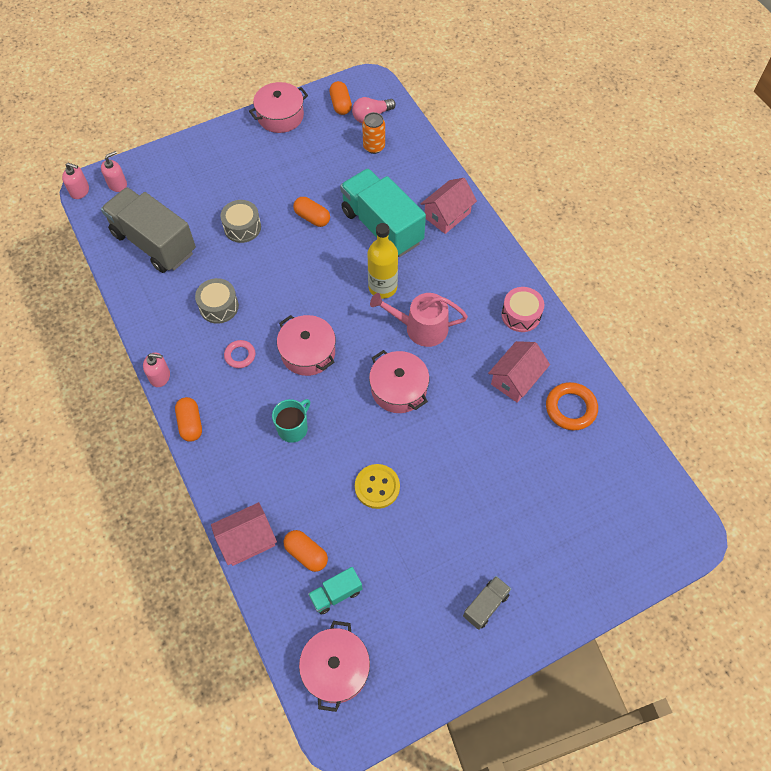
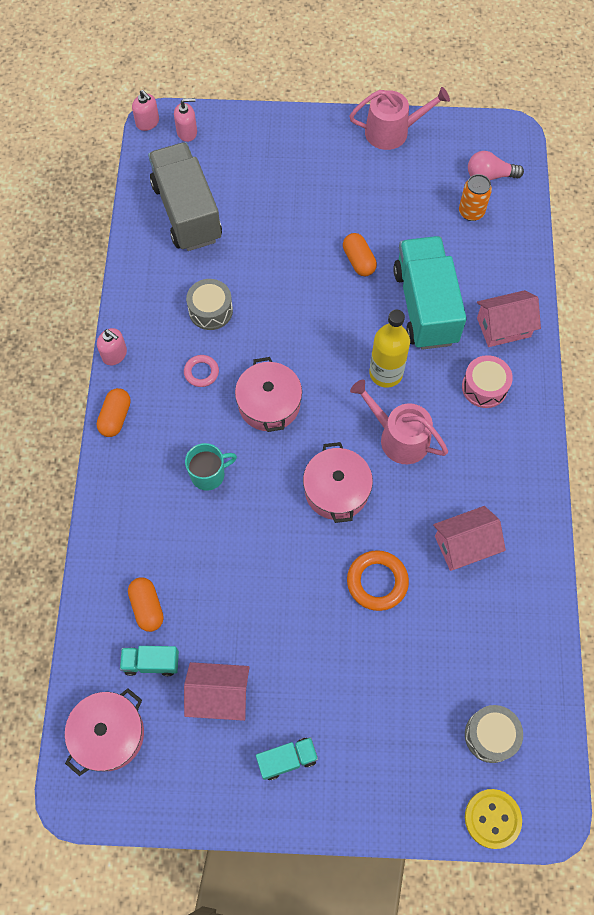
camera: 30 degrees right, 5 degrees up
(242, 227) = (282, 237): grey drum -> grey drum (490, 735)
(247, 540) = (101, 562): pink house -> pink house (219, 695)
(280, 116) = (392, 131): pink pot -> pink watering can
(340, 105) = (464, 147): orange capsule -> none
(377, 487) = (254, 579): yellow button -> yellow button (492, 818)
(485, 605) = (287, 759): grey truck -> turquoise truck
(521, 315) = (514, 478): pink drum -> pink drum (484, 387)
(570, 408) = (503, 608): orange ring -> orange ring (377, 582)

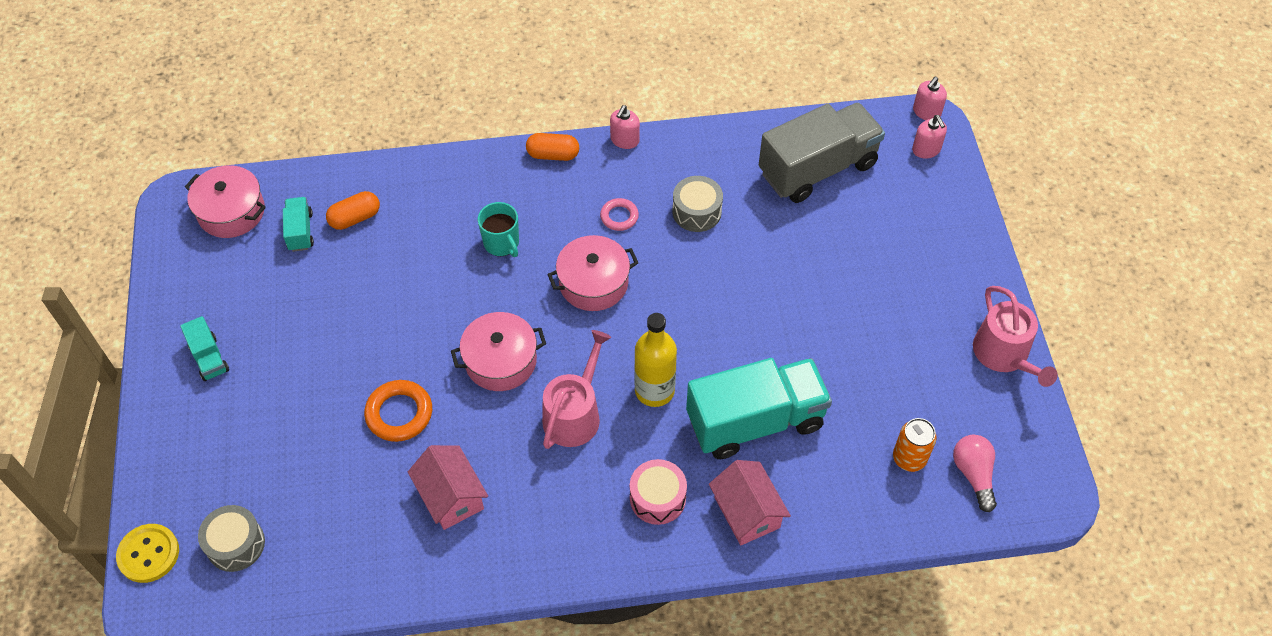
camera: 80 degrees right, 10 degrees down
(219, 695) = (271, 291): pink house -> none
(358, 261) = (800, 343): orange capsule -> none

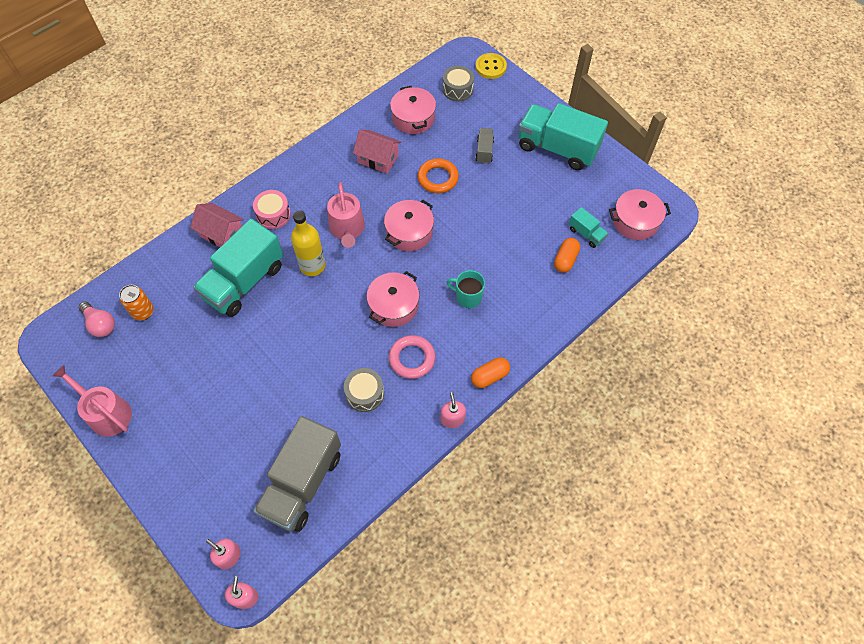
camera: 145 degrees right, 5 degrees up
(209, 358) = (557, 148): turquoise truck -> turquoise truck, size x2.23
(302, 415) = (484, 151): none -> grey truck
(344, 535) = (413, 118): none -> pink pot
(619, 216) = (412, 358): pink ring -> pink ring, size x1.60

